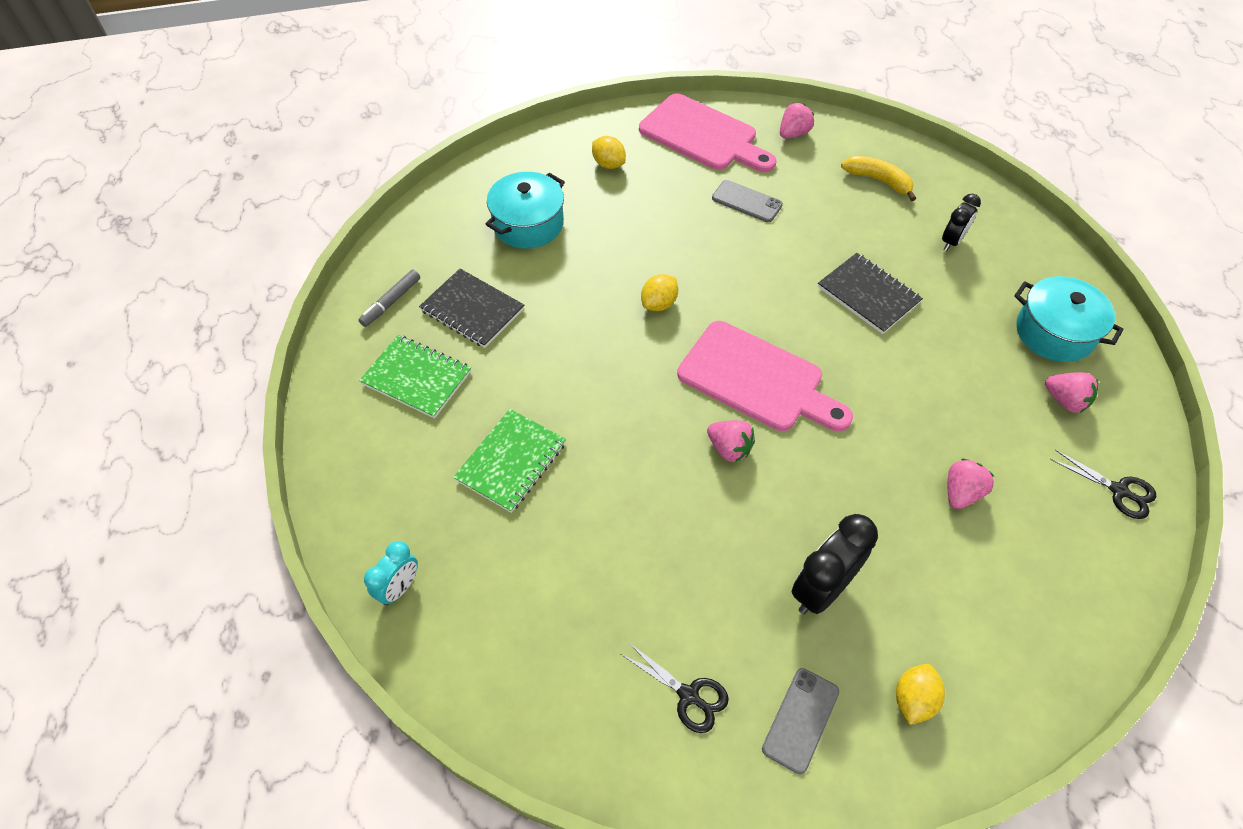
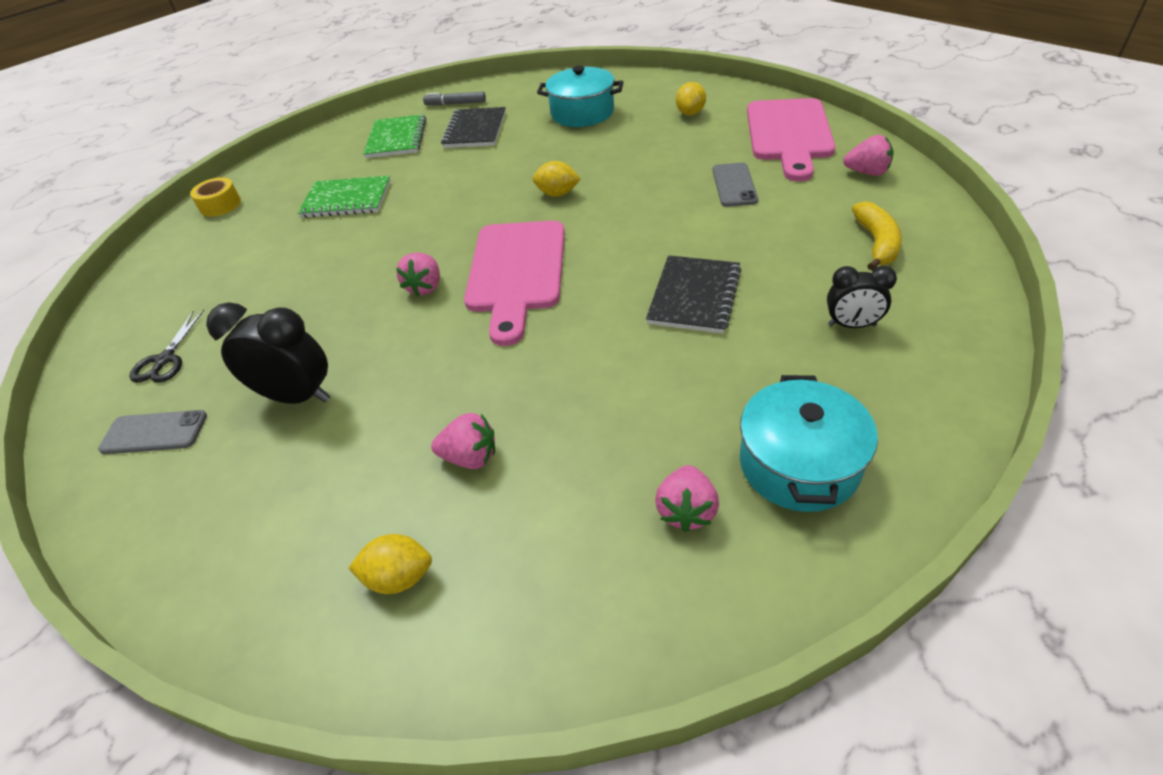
camera: 65 degrees right, 10 degrees down
(399, 588) = (220, 205): turquoise clock -> yellow tape
(913, 699) = (192, 504): yellow lemon -> yellow lemon (399, 577)
(1119, 491) = (572, 617): black scissors -> none

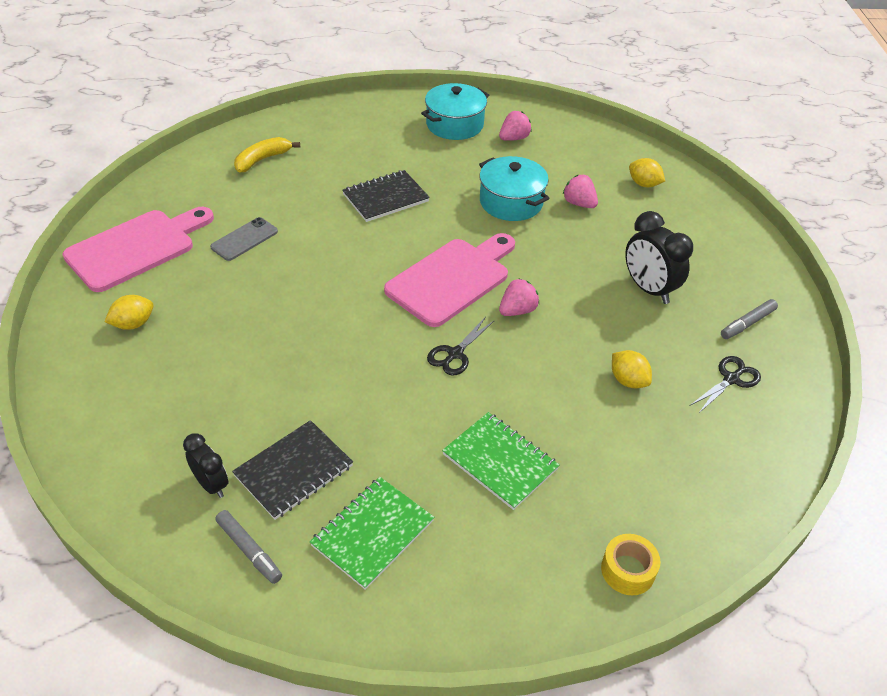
camera: 145 degrees left, 0 degrees up
(154, 433) = (747, 323): grey phone -> grey marker
(445, 228) = (455, 354): none -> black scissors
(557, 194) = (345, 322): yellow lemon -> yellow lemon (628, 380)
(582, 113) = (187, 404): turquoise pot -> turquoise pot (511, 202)
(851, 325) = (348, 143): black clock -> black clock (211, 484)
(867, 172) = (173, 191): pink strawberry -> none

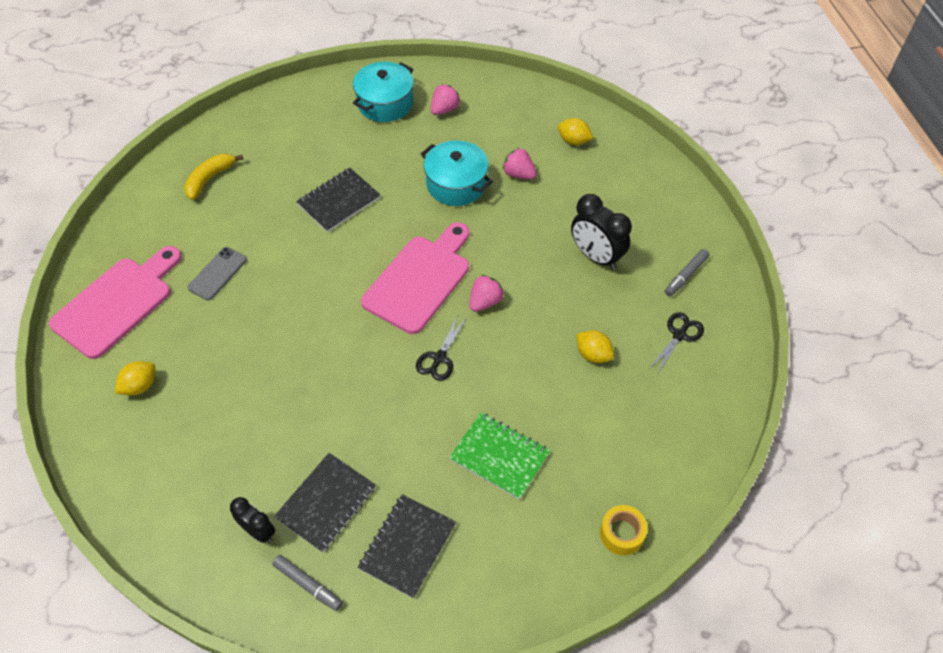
camera: 10 degrees left, 10 degrees up
(372, 533) = (407, 546): green notebook -> black notebook

